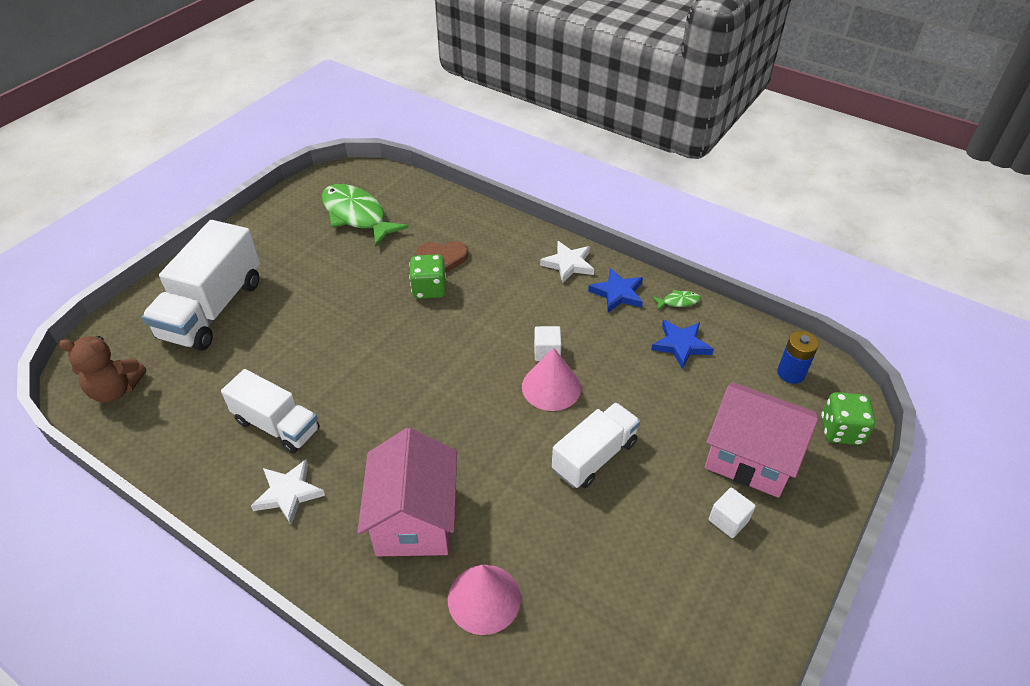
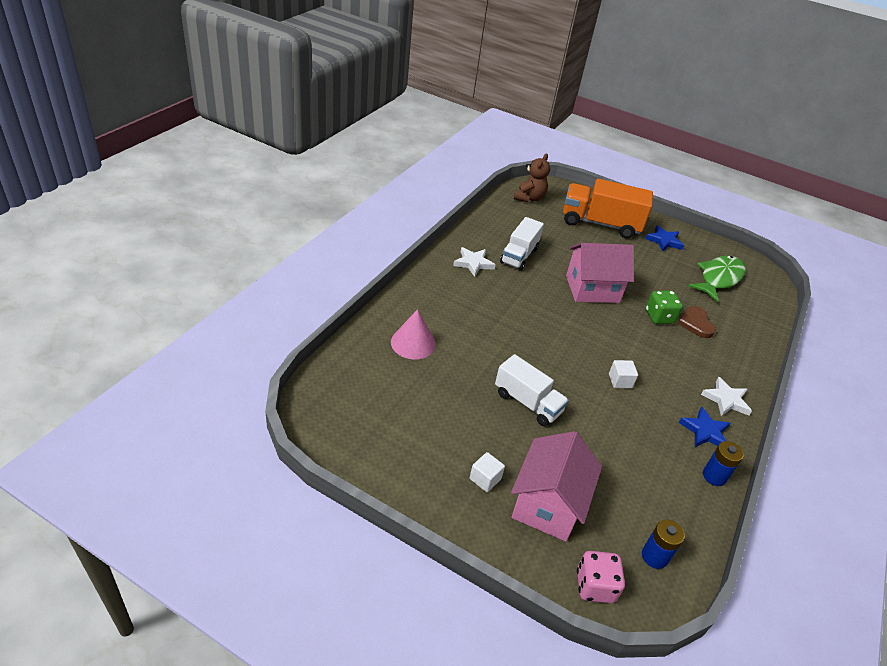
camera: 80 degrees right, 5 degrees down
(115, 390) = (529, 198): brown teddy bear -> brown teddy bear turned 150 degrees counterclockwise
(213, 309) = (600, 224): white truck -> orange truck
(414, 519) = (463, 313): pink house -> pink house (592, 289)
(551, 387) = (586, 382): pink cone -> none
(678, 301) = (714, 476): green fish -> blue battery
(681, 345) = (659, 471): blue star -> blue star (664, 241)
(841, 431) = (595, 586): green dice -> pink dice

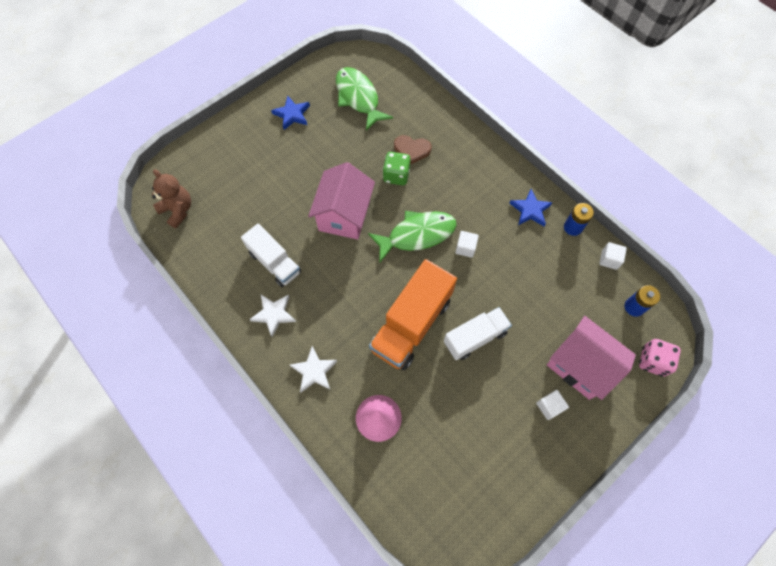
camera: 65 degrees left, 25 degrees up
(600, 224) = (246, 159): orange truck -> orange truck (411, 324)
(608, 342) = (417, 235): none -> green fish
(699, 520) = (609, 260): none -> white cube
(726, 400) = (501, 176): white star -> white star (314, 371)

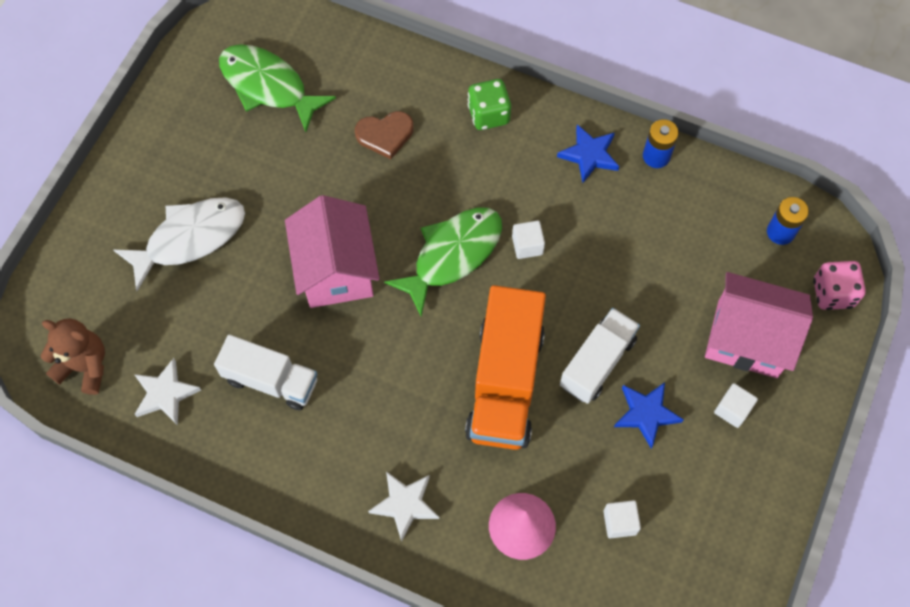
camera: 25 degrees left, 0 degrees up
(272, 164) = (190, 238): none -> white fish
(274, 314) = (308, 453): white star -> white star (165, 393)
(292, 114) = (181, 151): blue star -> blue star (646, 414)
(396, 175) = (381, 181): green dice -> green dice (488, 114)
(609, 260) = (722, 181): white cube -> white cube (619, 522)

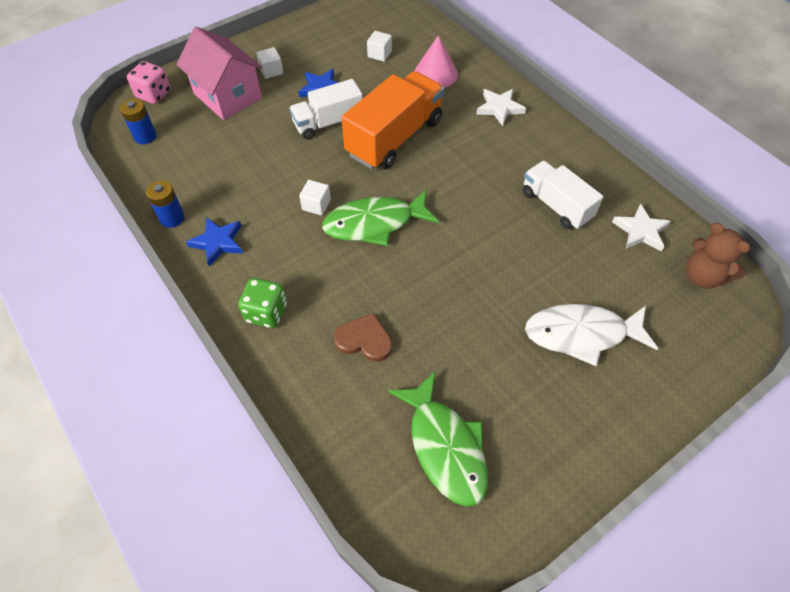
camera: 150 degrees left, 10 degrees down
(336, 270) = (469, 254): pink house -> none

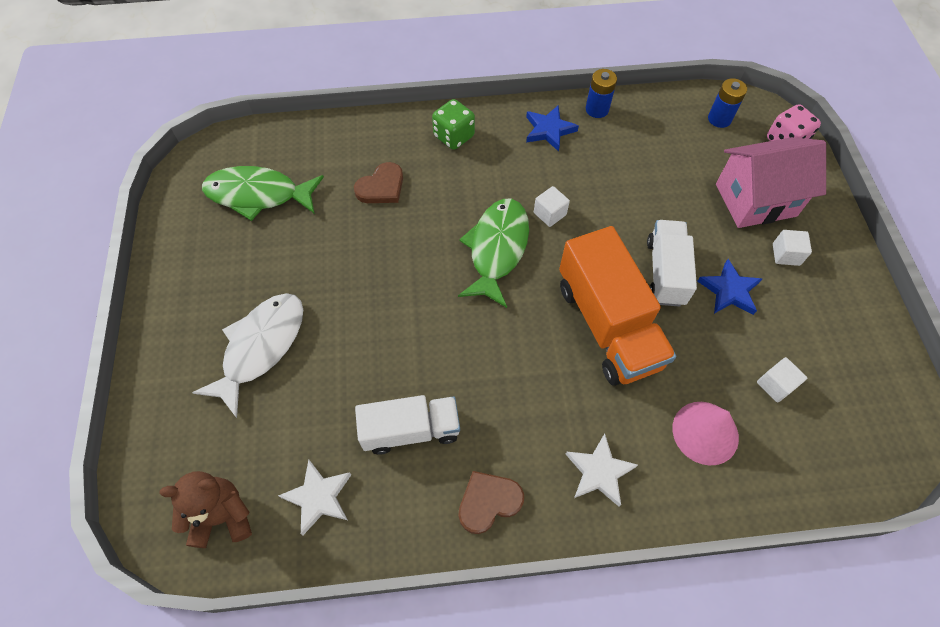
camera: 120 degrees right, 5 degrees up
(562, 148) = (488, 502): none -> brown heart

